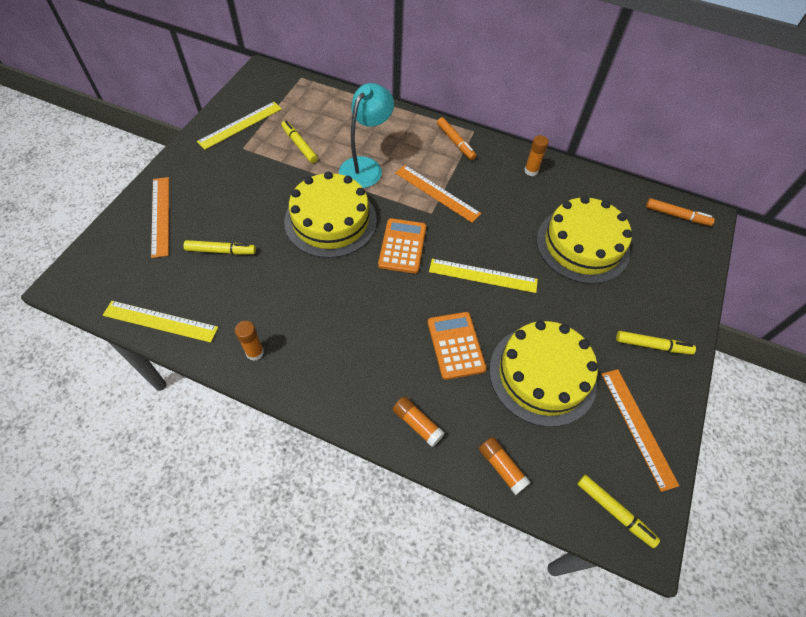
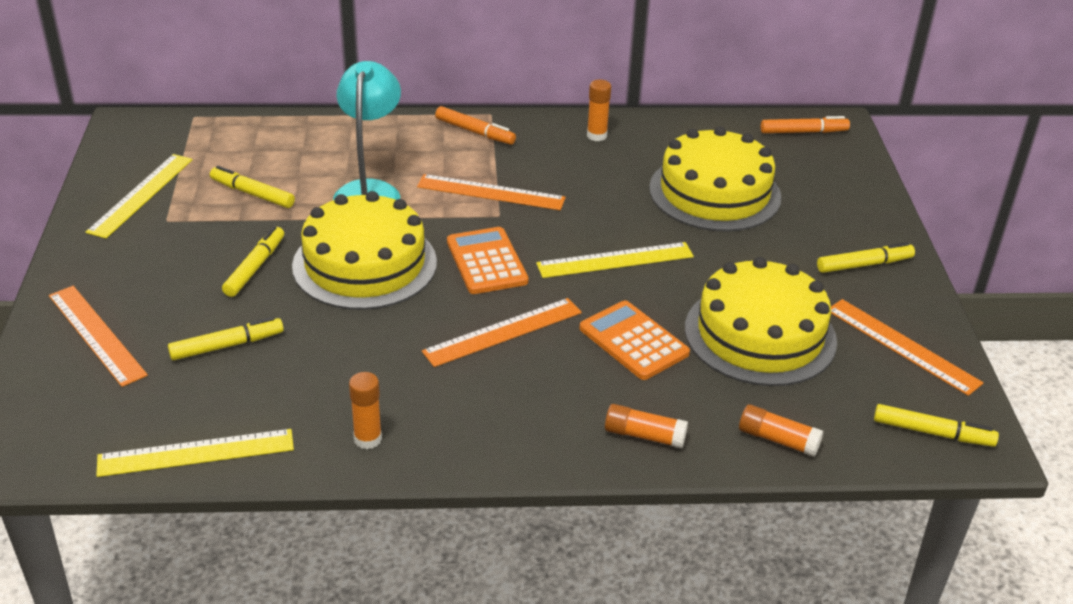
camera: 25 degrees left, 20 degrees down
(269, 200) = (255, 267): none -> yellow marker
(380, 304) = (503, 332): none -> orange ruler

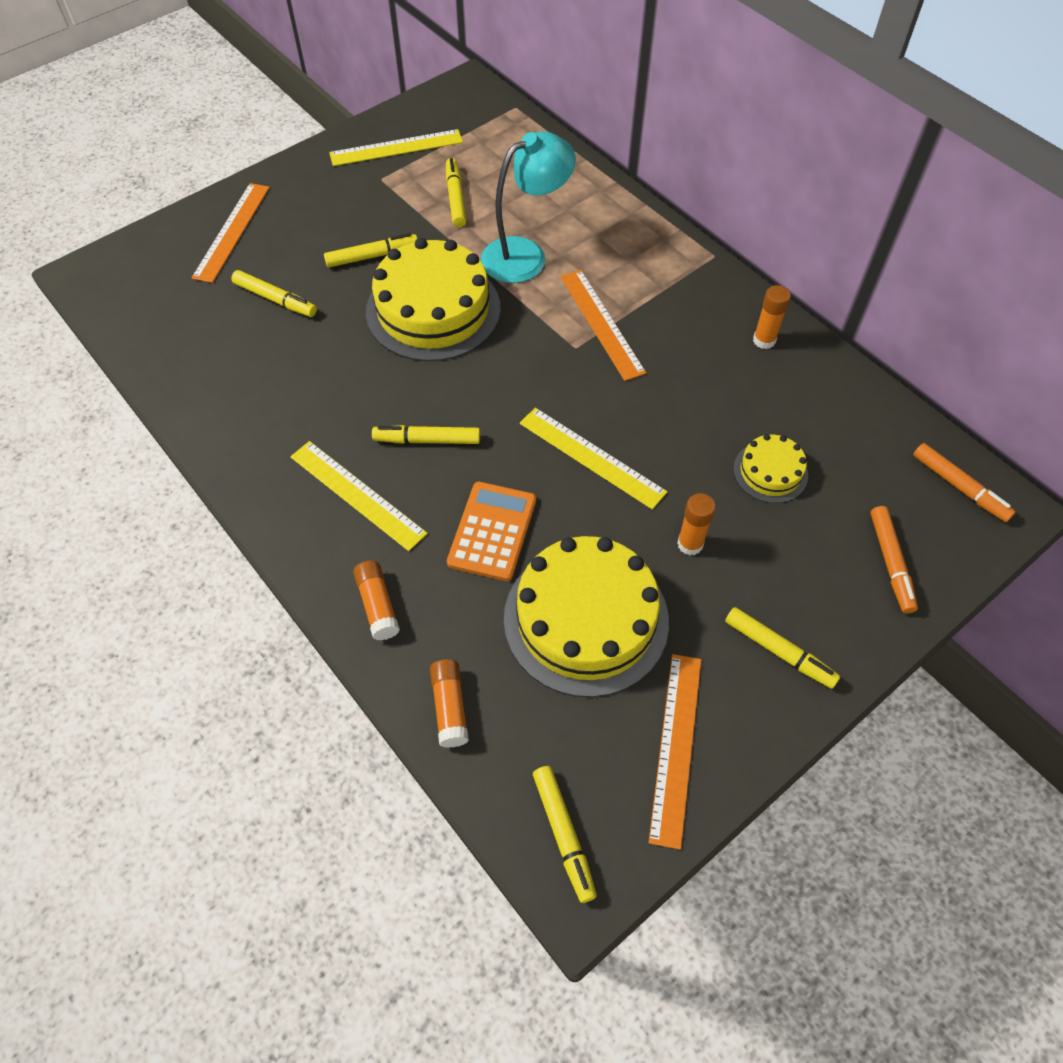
camera: 55 degrees right, 20 degrees up
(196, 453) = (157, 357): yellow ruler -> yellow ruler (357, 494)
(367, 439) = (239, 436): orange glue stick -> orange glue stick (690, 544)
(475, 132) = (676, 263): orange marker -> orange marker (890, 563)
(486, 262) = (506, 377): orange calculator -> none
(503, 332) = (427, 440): orange ruler -> yellow marker
(714, 192) = (770, 472): yellow cake -> yellow cake, size x0.49

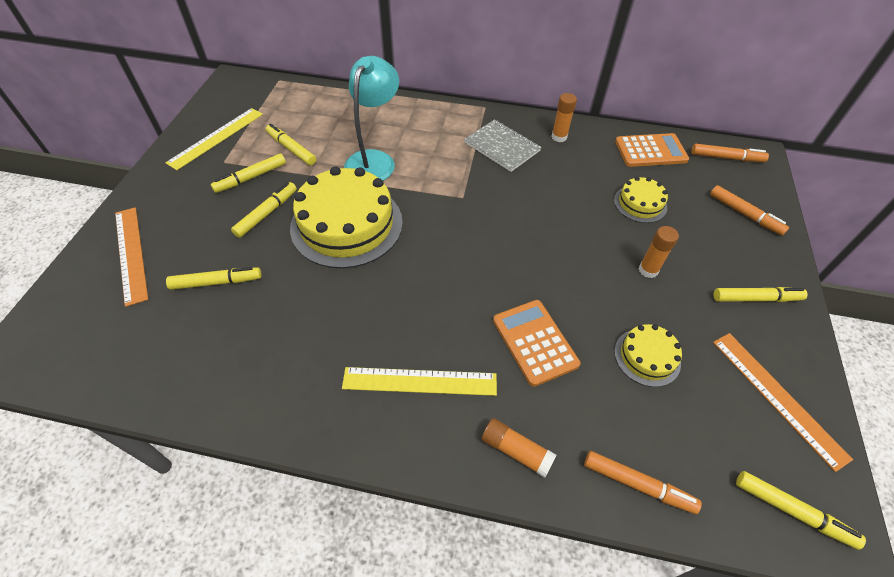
camera: 40 degrees left, 5 degrees down
(427, 440) = (430, 311): yellow marker -> yellow marker (251, 177)
(450, 707) = (637, 485): orange glue stick -> orange marker
(586, 619) = (647, 357): yellow cake -> yellow cake, size x0.49
(591, 457) = (541, 255): yellow ruler -> none
(601, 323) = (463, 175): orange ruler -> none
(681, 315) = (502, 147): none -> grey notebook
(863, 421) = (650, 151): none -> orange calculator

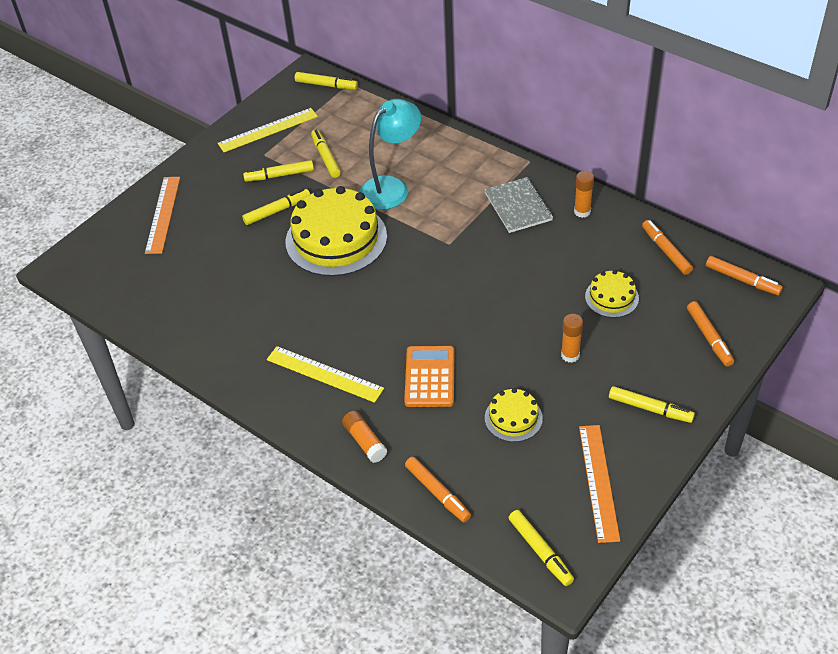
camera: 30 degrees right, 5 degrees down
(217, 282) = (215, 255): yellow marker -> yellow marker (326, 85)
(650, 151) = (666, 251): orange calculator -> orange marker

